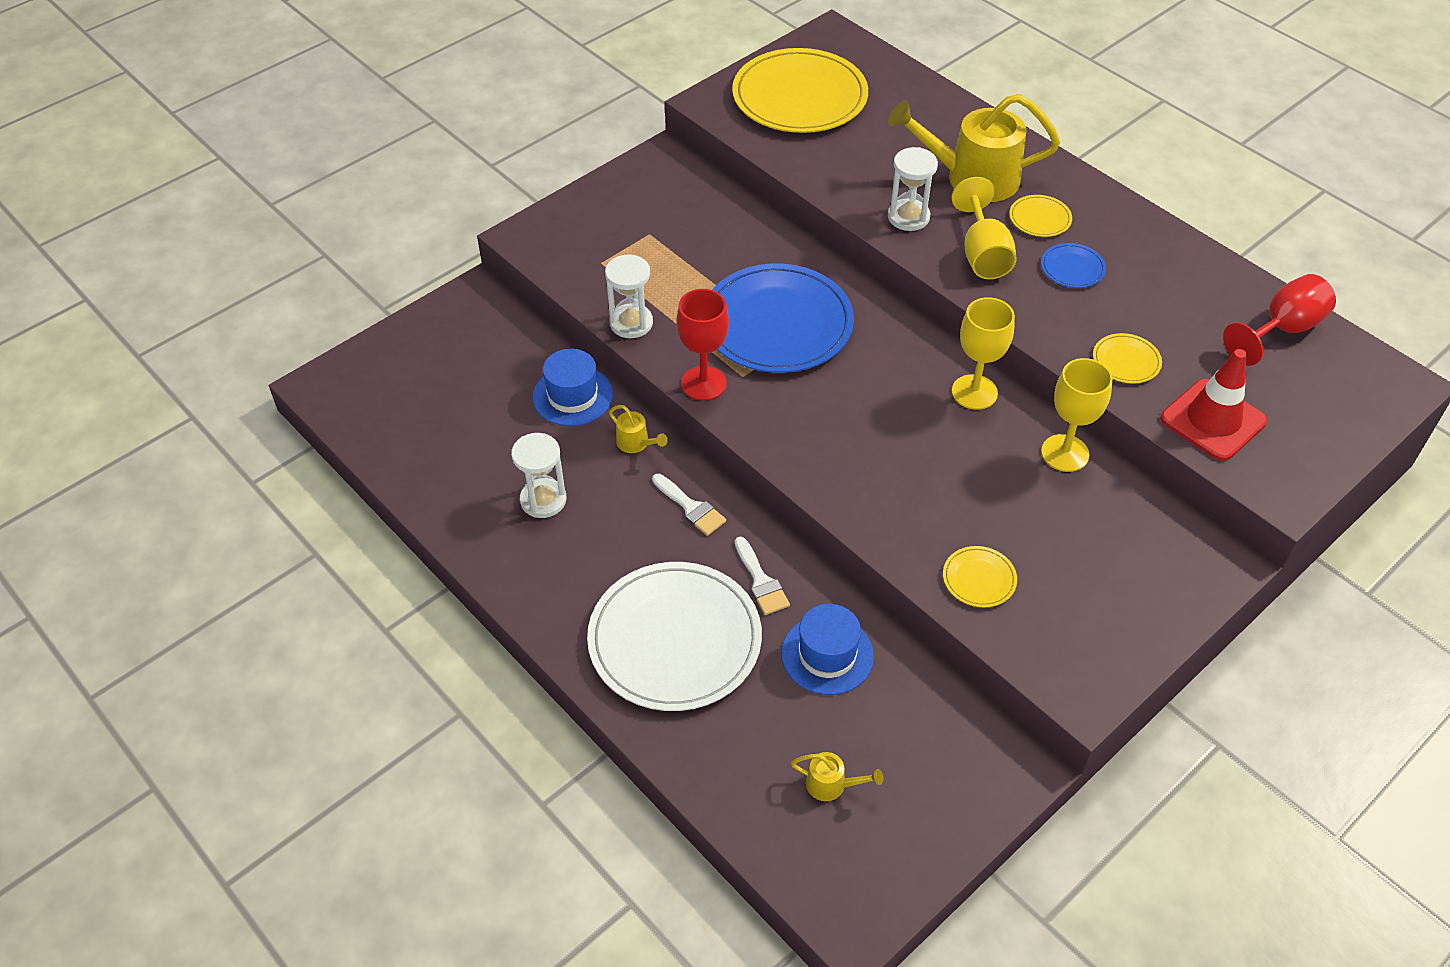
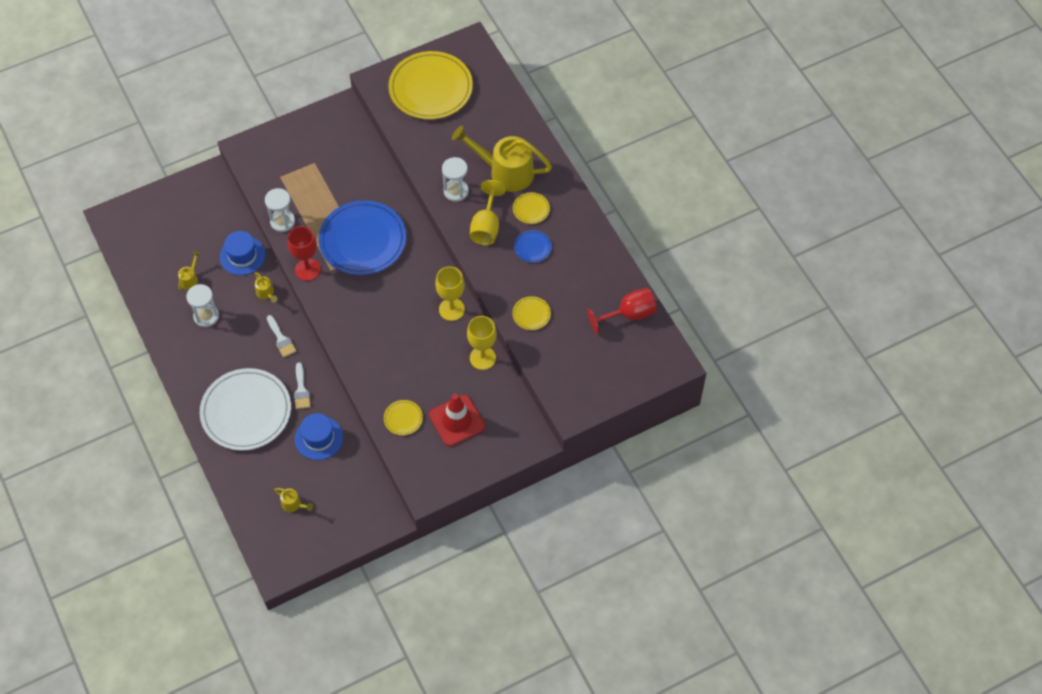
camera: 15 degrees right, 10 degrees up
(494, 448) = (190, 278): none -> yellow watering can
(1213, 420) = (559, 361): red traffic cone -> red traffic cone (457, 420)

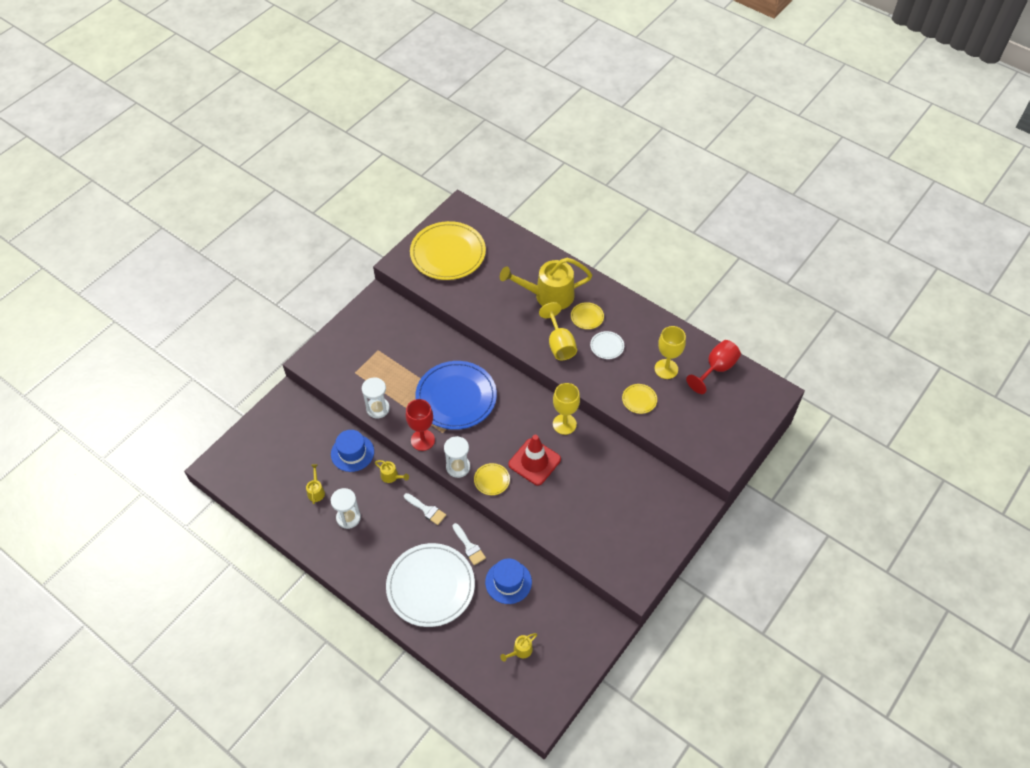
camera: 25 degrees left, 5 degrees down
(294, 504) = (520, 651): yellow watering can -> yellow watering can turned 135 degrees clockwise
(403, 418) = (578, 532): yellow plate -> yellow plate (492, 480)
(456, 191) = (517, 326): white hourglass -> white hourglass (458, 467)
(457, 420) = (624, 514): red traffic cone -> red traffic cone (534, 462)
(482, 358) = (614, 453): yellow goblet -> yellow goblet (666, 369)
(532, 247) = (607, 346): blue plate -> white plate

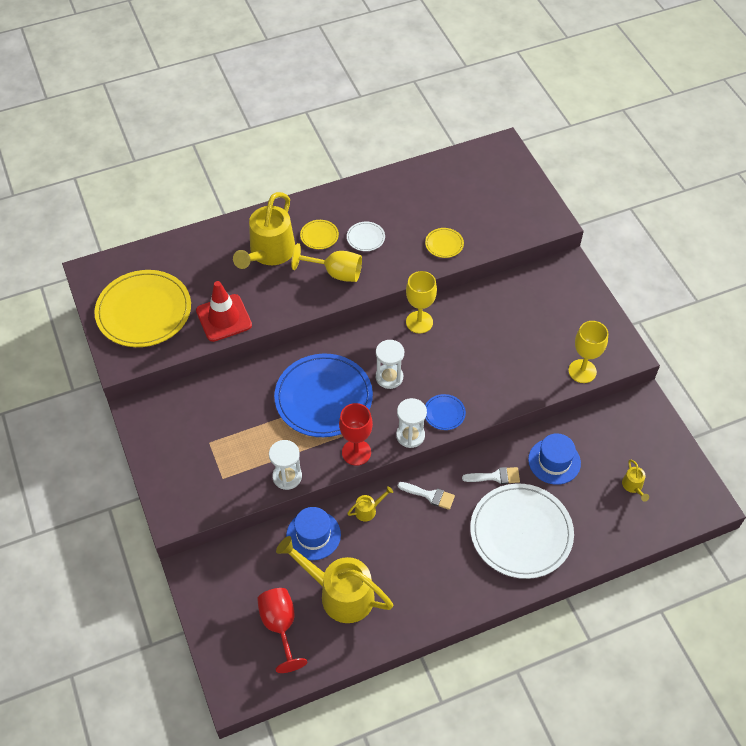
camera: 60 degrees left, 0 degrees up
(316, 491) = (339, 593): yellow watering can -> yellow watering can, size x2.38
(348, 517) = (393, 575): white hourglass -> white hourglass (389, 377)
(426, 510) = (429, 495): white brush -> white brush turned 45 degrees clockwise
(492, 480) = (444, 413): yellow plate -> blue plate
(534, 462) = (446, 367): red traffic cone -> red traffic cone (224, 318)
(666, 369) = (424, 207): yellow goblet -> yellow goblet (582, 371)
(716, 369) = (449, 172): red goblet -> red goblet (280, 626)

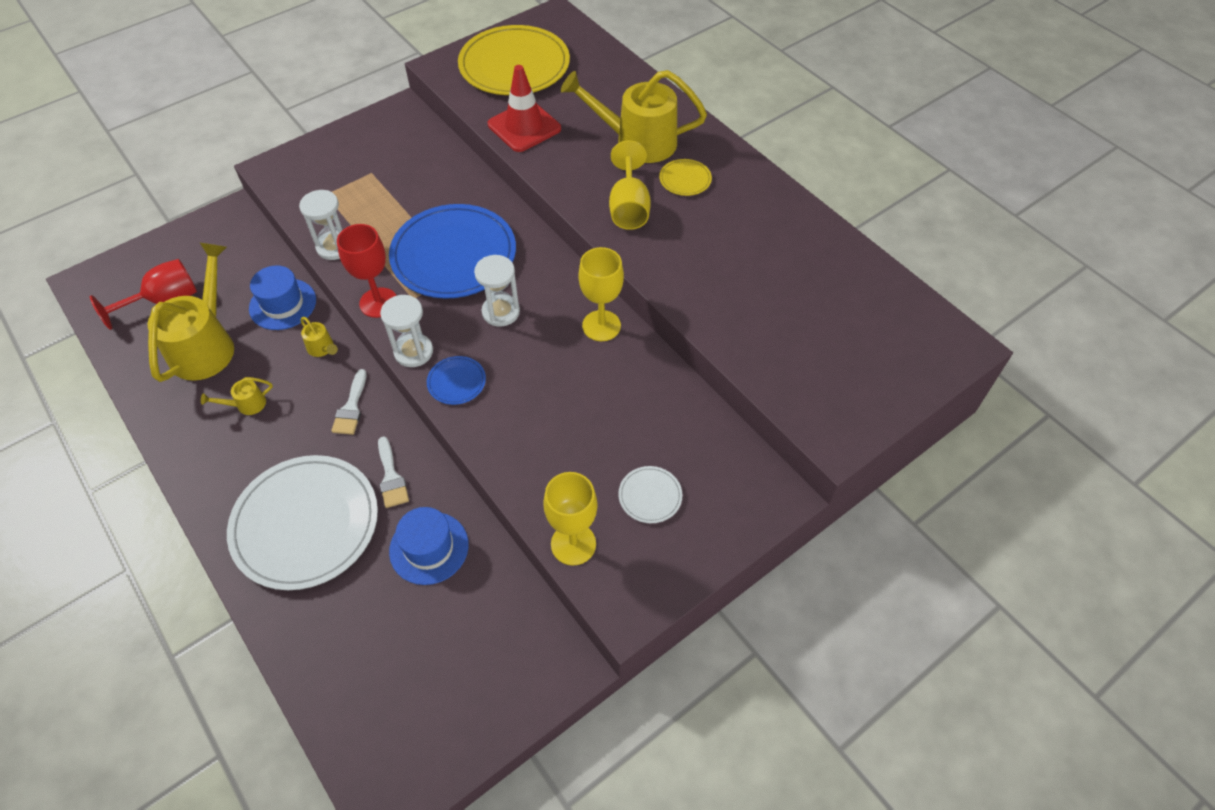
camera: 75 degrees right, 0 degrees up
(365, 238) = (701, 224): white plate -> white plate (650, 496)
(444, 244) = (727, 309): yellow plate -> none
(633, 487) = (401, 668): yellow watering can -> yellow watering can (246, 405)

